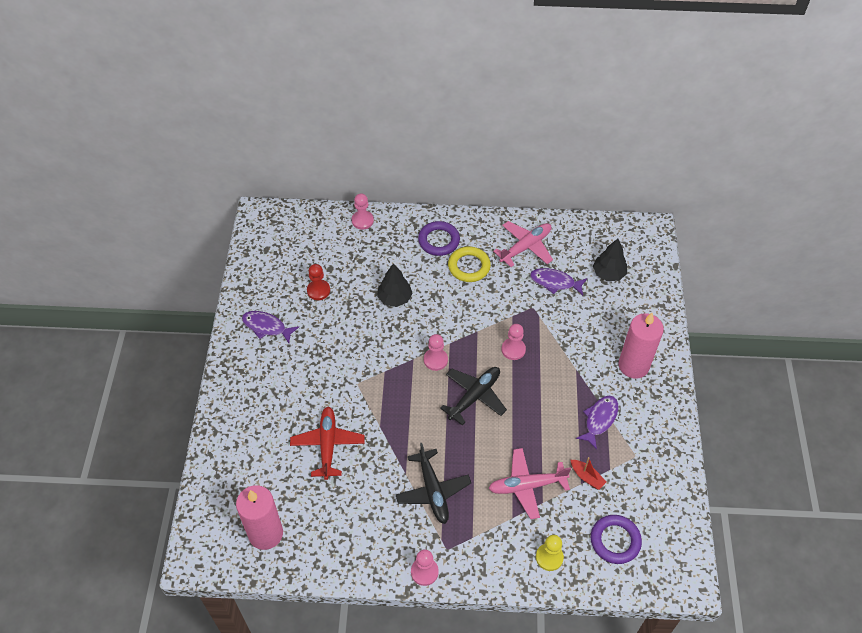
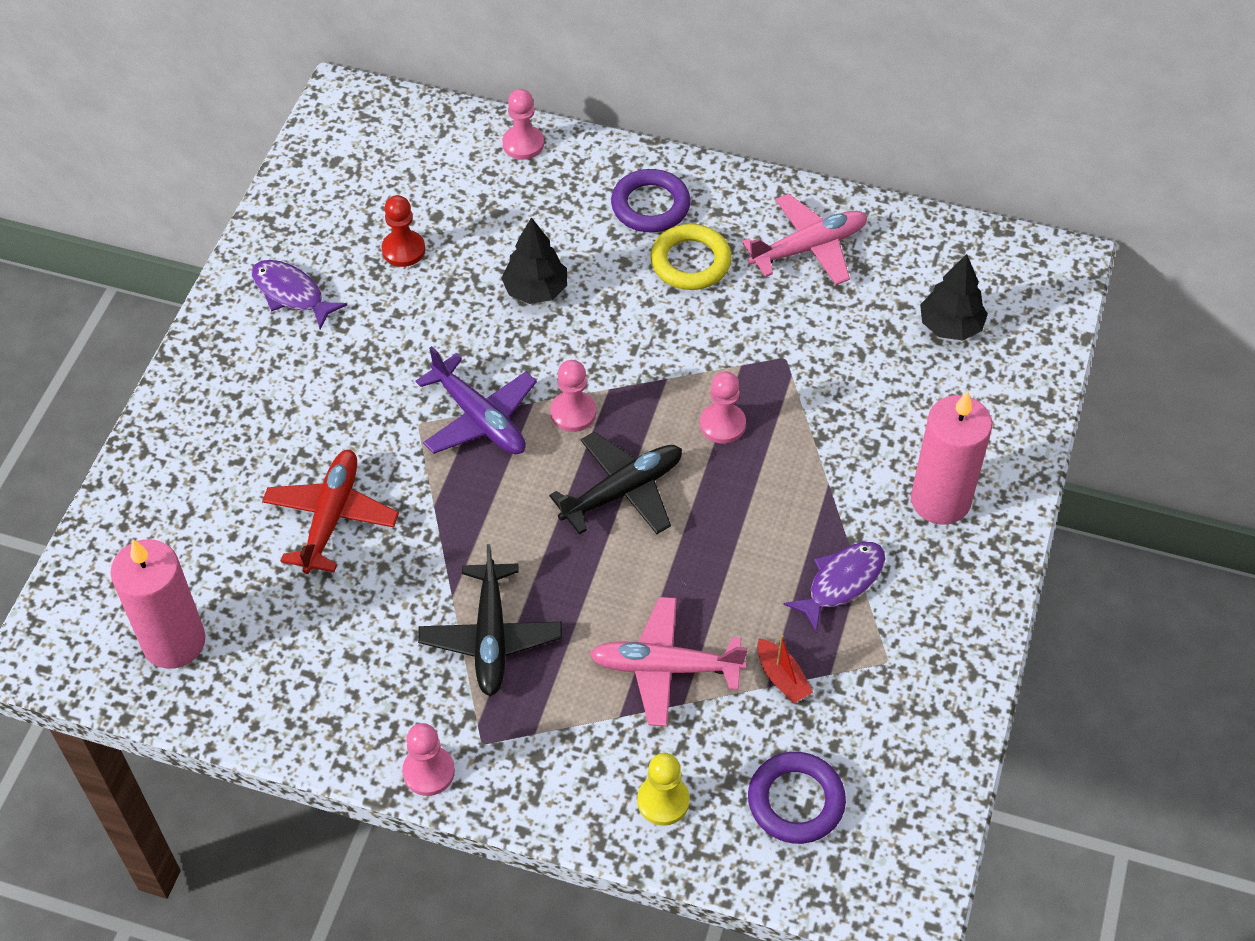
camera: 15 degrees right, 0 degrees up
(388, 373) = (480, 418): none -> purple plane
(555, 282) = (842, 321): purple fish -> none

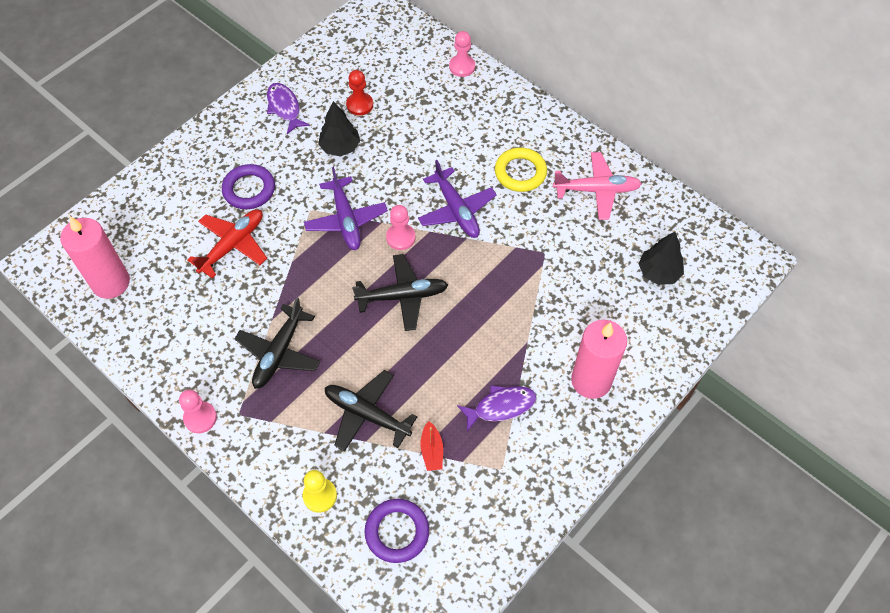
camera: 25 degrees right, 5 degrees up
(535, 290) = (420, 156): black tree -> black tree (340, 147)
(631, 346) = (456, 210): none -> purple plane
(650, 206) = (515, 130): purple ring -> purple ring (249, 189)
(665, 667) = (366, 414): pink plane -> black plane
(722, 424) = (484, 279): pink pawn -> none

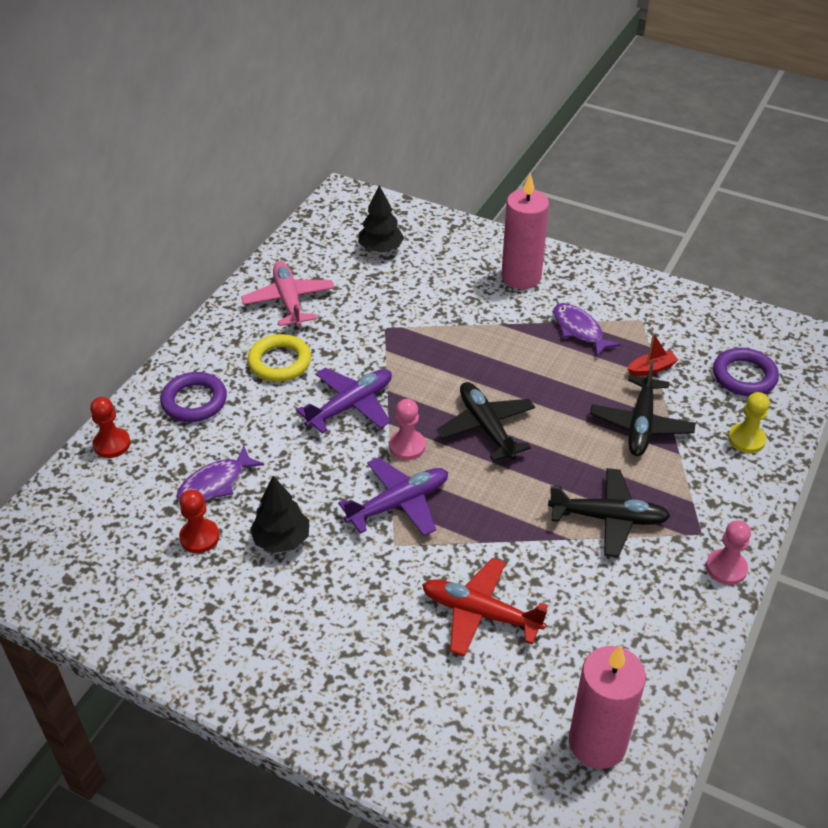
camera: 105 degrees left, 15 degrees down
(249, 189) = (383, 624): purple ring -> purple ring (194, 401)
(284, 108) = (221, 625): purple fish -> purple fish (215, 483)
(462, 67) = (112, 444): pink pawn -> red pawn

